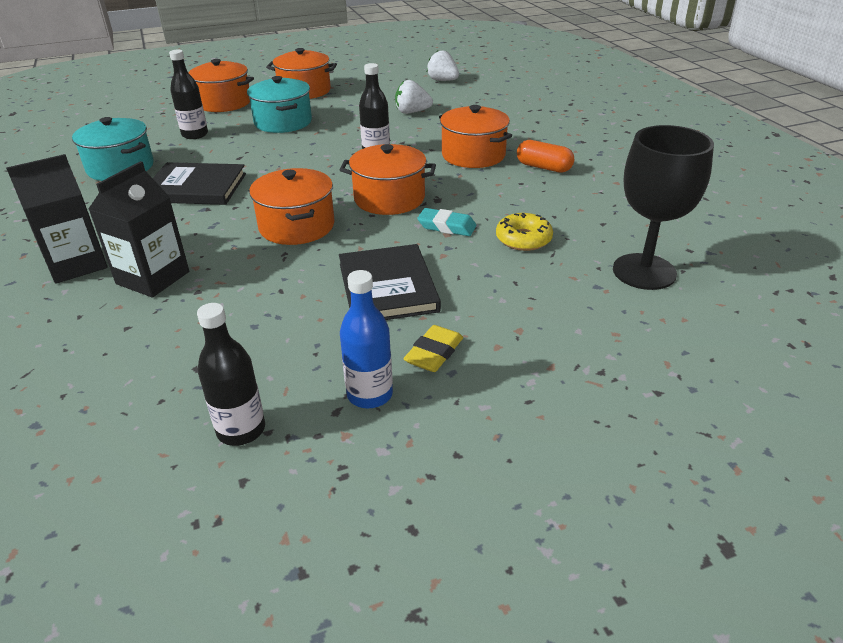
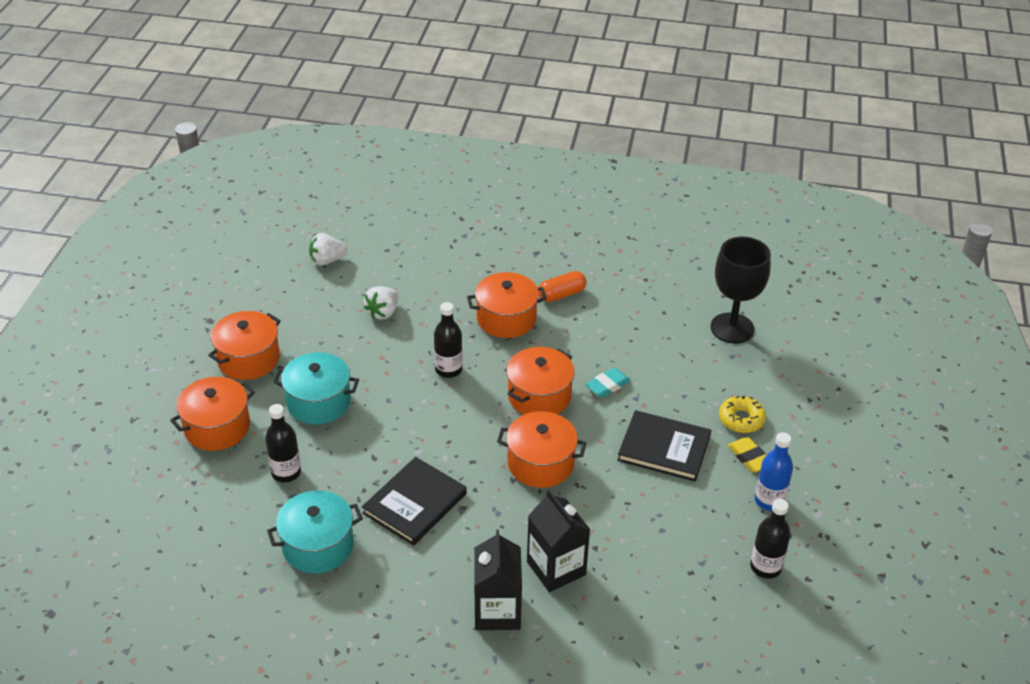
camera: 60 degrees left, 5 degrees up
(523, 239) = (654, 358): yellow donut -> yellow donut (741, 419)

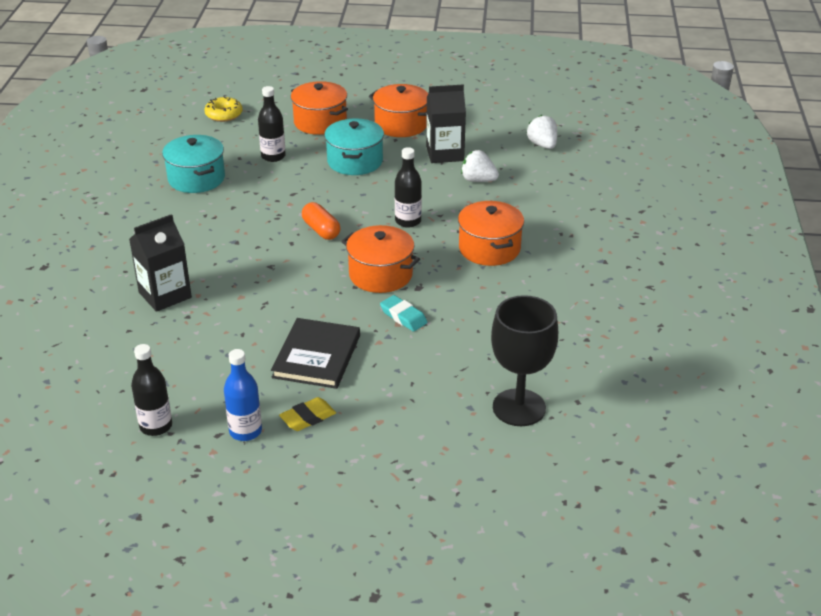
camera: 85 degrees right, 5 degrees down
(414, 503) = (240, 218): black book -> none
(497, 611) = (122, 267): black carton -> black carton (445, 153)
(540, 463) = (291, 280): orange pot -> none
(561, 294) = (539, 281): orange capsule -> orange capsule (321, 230)
(741, 419) = (366, 412): yellow donut -> yellow donut (224, 114)

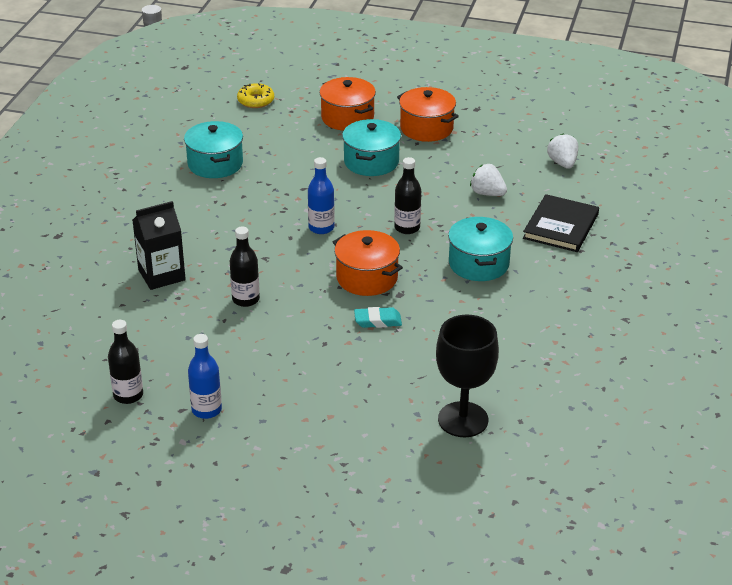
camera: 10 degrees right, 0 degrees up
(273, 156) = (293, 149): black bottle -> black bottle (246, 299)
(308, 418) = (265, 405): yellow eraser -> none
(316, 356) = (287, 349): black book -> black book (560, 226)
(321, 230) = (321, 228): orange capsule -> blue bottle
(403, 317) = (377, 321): turquoise eraser -> turquoise eraser turned 60 degrees counterclockwise
(445, 153) = (462, 162): black carton -> none
(489, 248) = (478, 264): orange pot -> turquoise pot

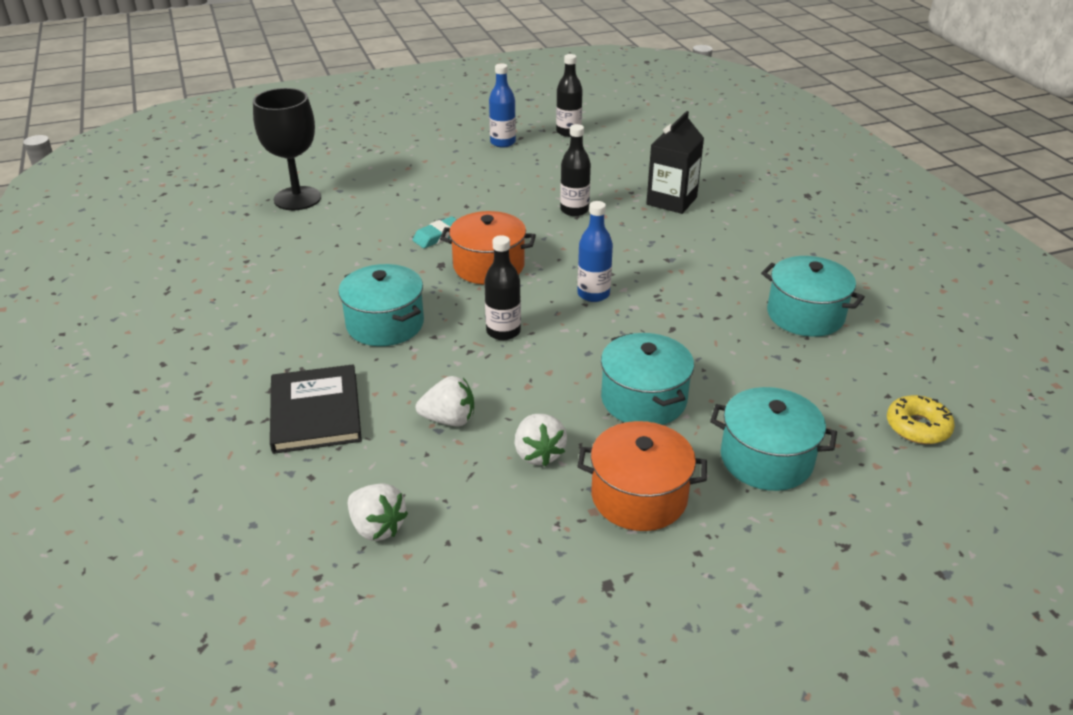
camera: 145 degrees right, 0 degrees up
(347, 118) = (766, 459): orange pot -> turquoise pot
(455, 161) = (538, 454): none -> white strawberry

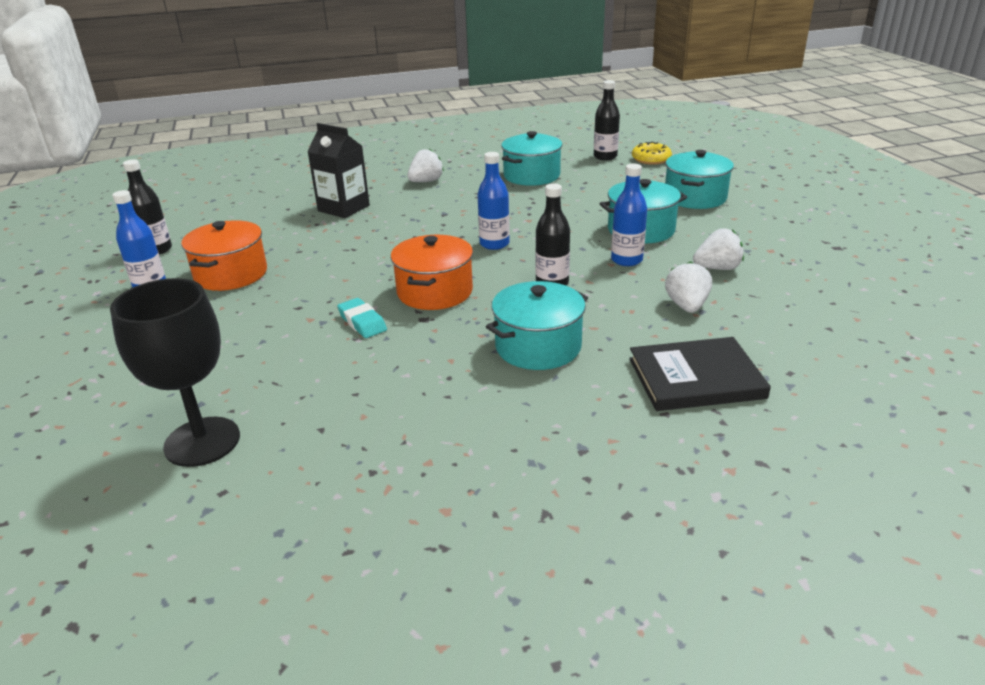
camera: 85 degrees left, 5 degrees down
(377, 527) = (835, 333): white strawberry -> white strawberry (426, 181)
(558, 383) = (626, 260): none -> blue bottle
(574, 210) = (339, 249): black bottle -> black bottle (605, 157)
(639, 496) = (749, 235): orange pot -> orange pot (231, 274)

